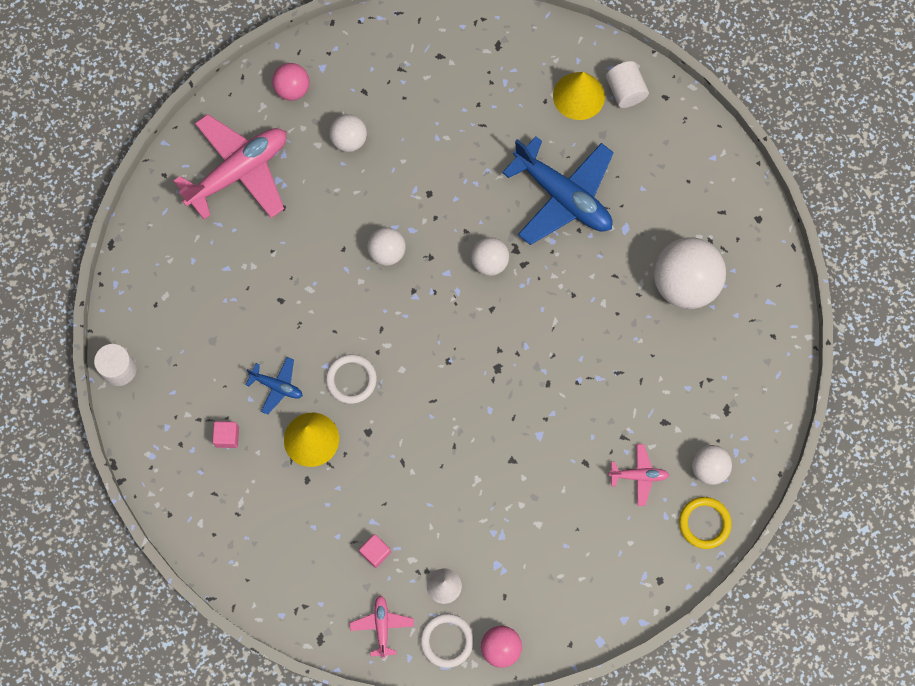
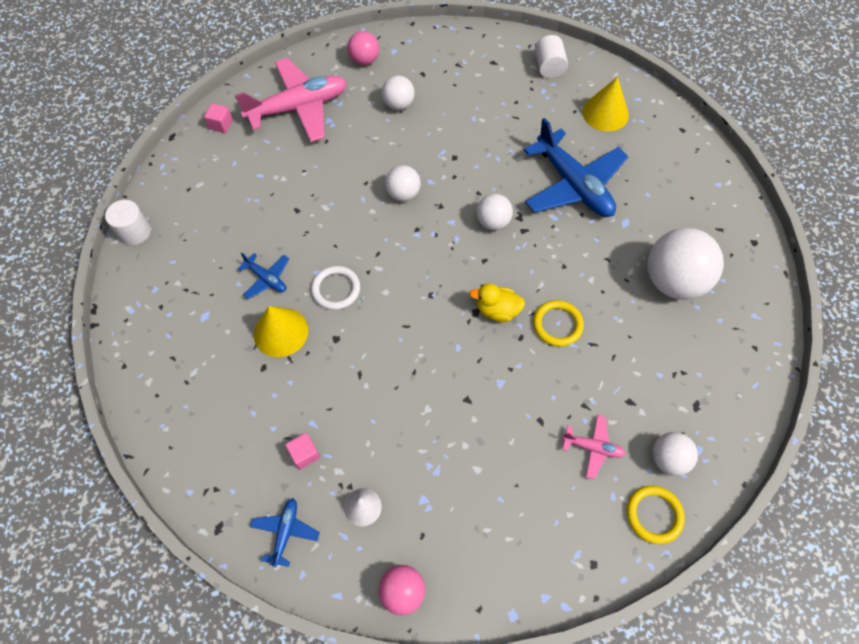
camera: 15 degrees right, 10 degrees down
(227, 437) = (205, 311): pink cube -> pink cube (221, 124)
(382, 626) = (285, 532): pink plane -> blue plane
(447, 640) = (347, 567): white ring -> none
(518, 361) = (497, 310): none -> yellow duck
(580, 361) = (557, 324): none -> yellow ring
(625, 91) = (647, 118): white cylinder -> white cylinder (548, 67)

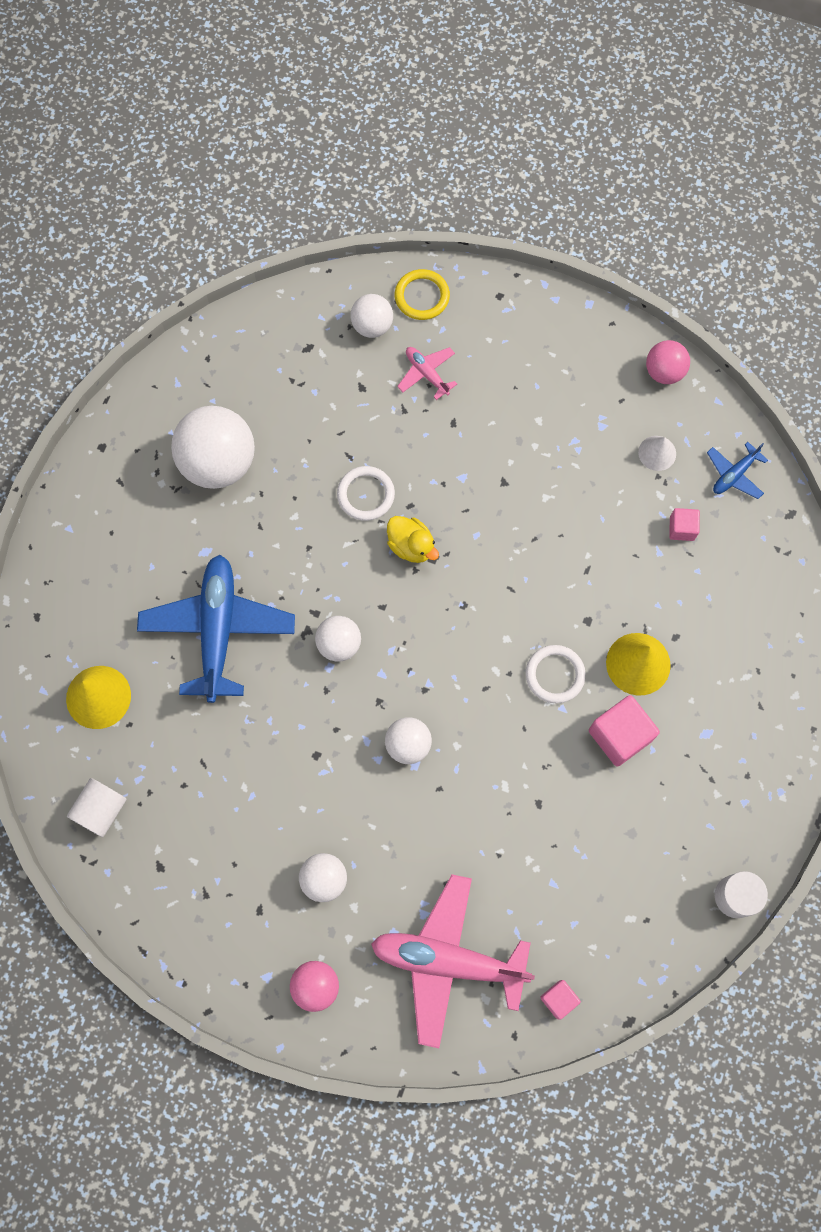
camera: 145 degrees left, 10 degrees up
(266, 279) = (619, 735): blue plane -> pink cube
(557, 324) = (366, 495): yellow ring -> white ring

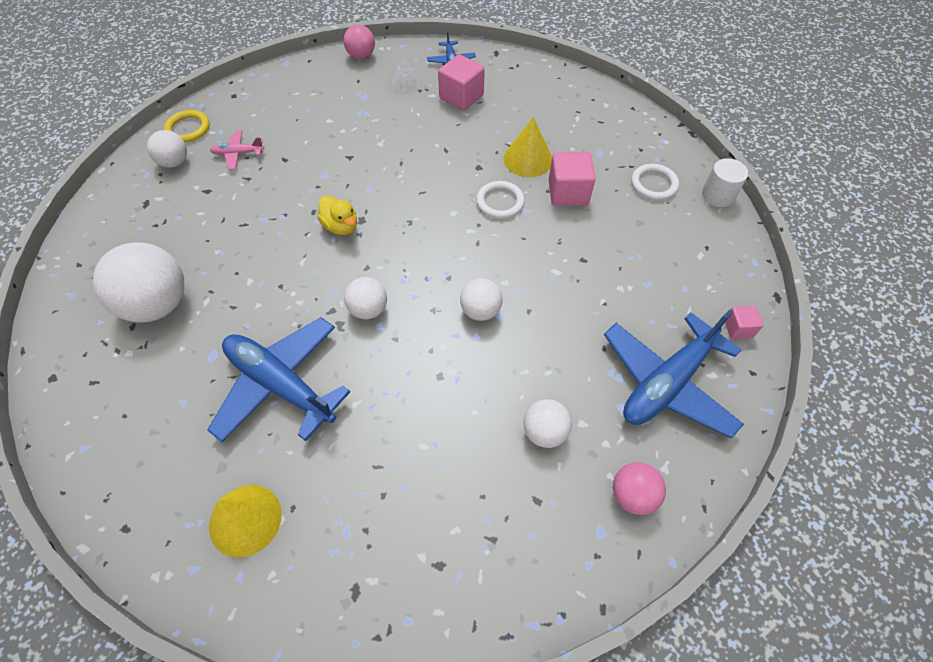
camera: 55 degrees left, 15 degrees down
(101, 810) = (346, 587): white cylinder -> none
(366, 495) = (279, 230): white ring -> white ring (654, 184)
(411, 546) = (341, 226): yellow duck -> yellow duck turned 60 degrees clockwise
(448, 961) = (667, 382): pink plane -> blue plane
(681, 528) = (461, 97): pink cube -> pink cube, size x1.80

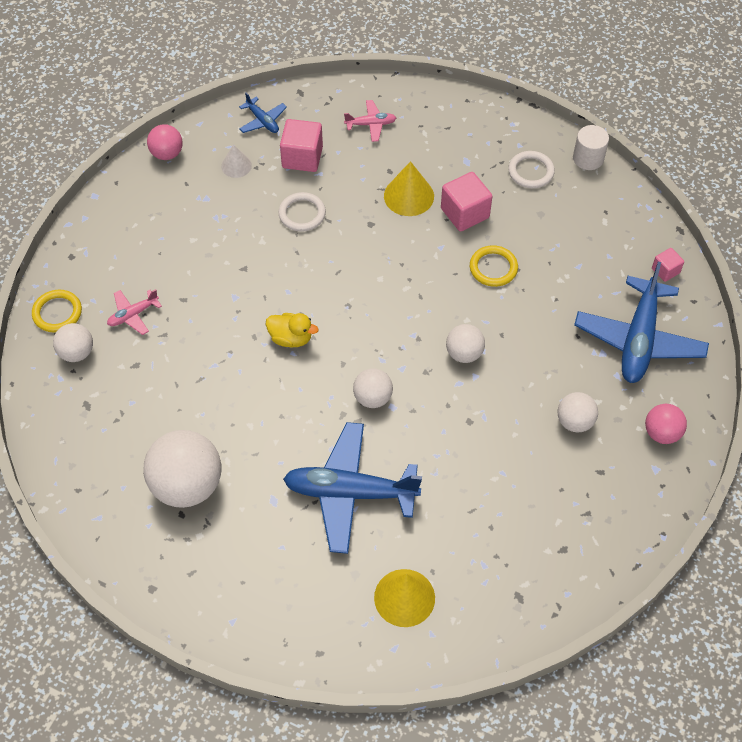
camera: 30 degrees left, 0 degrees up
(500, 202) = (413, 249): white ring -> white ring (302, 214)
(536, 95) = (371, 124): none -> pink plane
(562, 249) = (493, 268): none -> yellow ring

